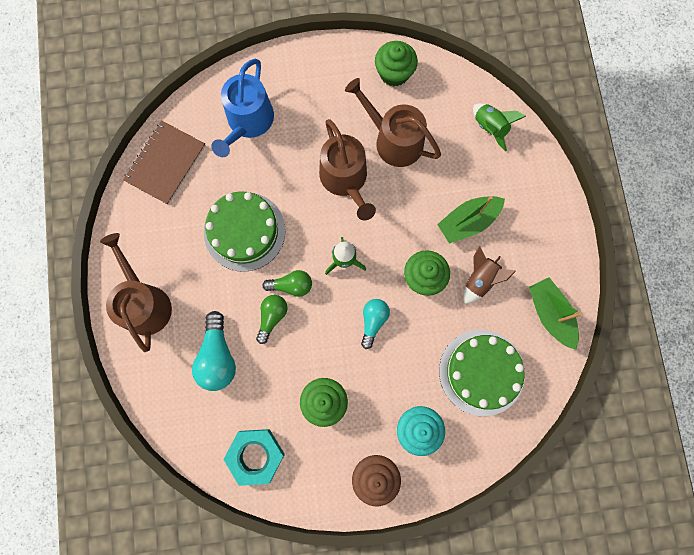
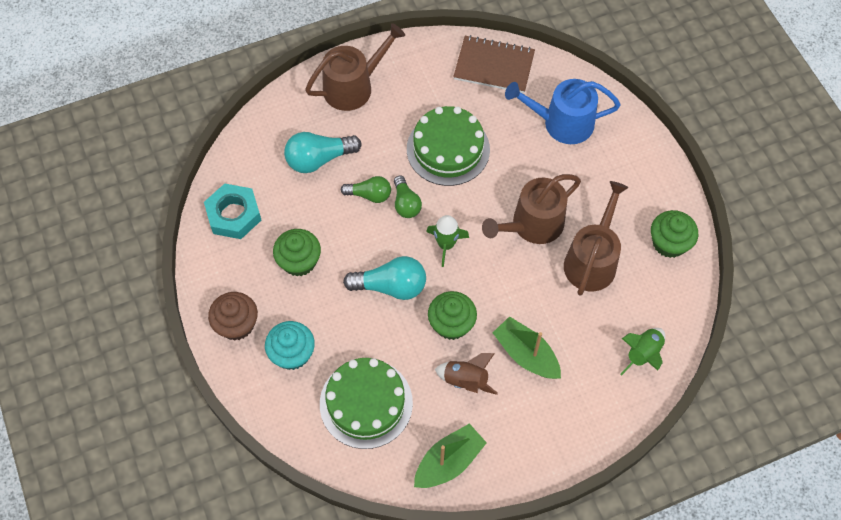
camera: 75 degrees right, 15 degrees down
(373, 321) = (391, 286): turquoise light bulb -> turquoise light bulb, size x1.55

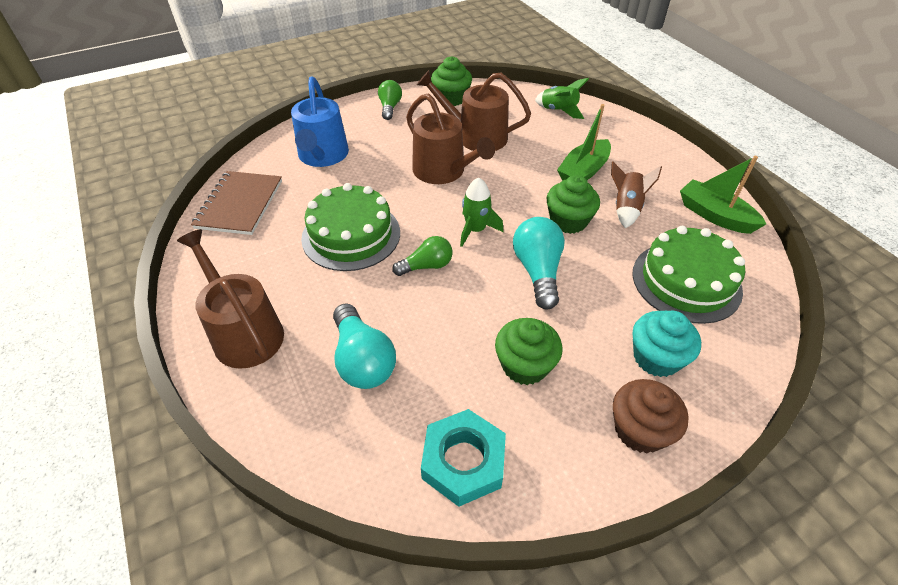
camera: 95 degrees left, 15 degrees down
(369, 195) = (417, 300): green light bulb -> green light bulb (390, 107)

